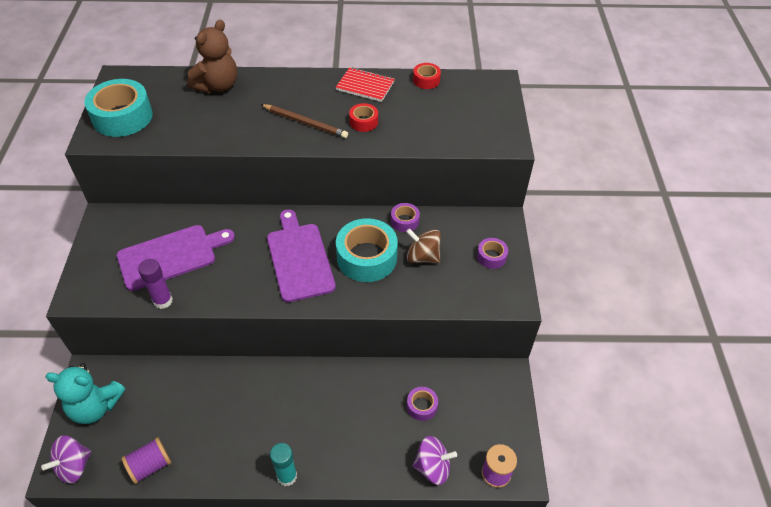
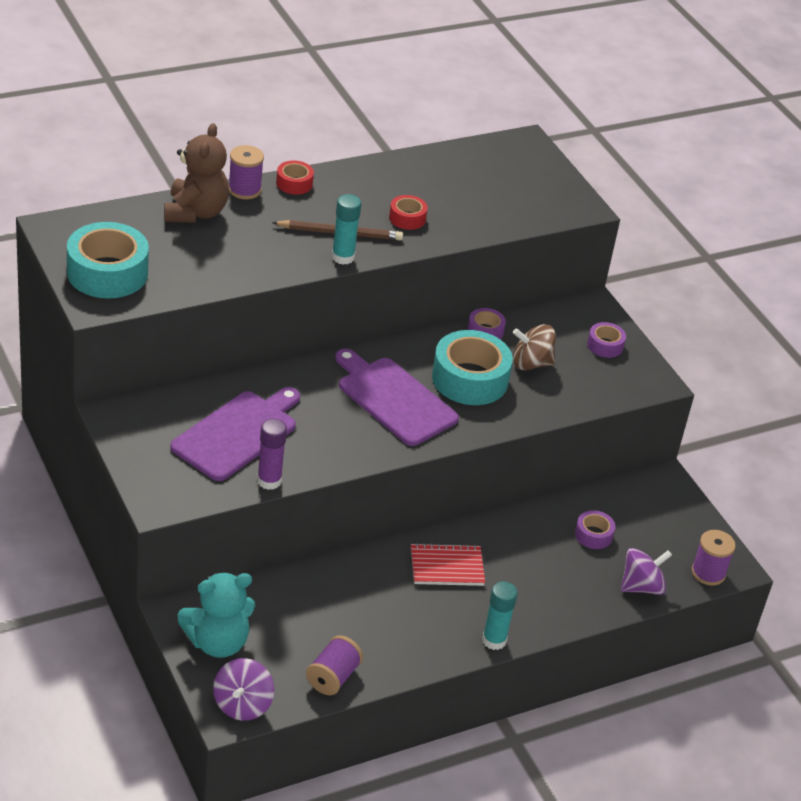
camera: 30 degrees left, 10 degrees down
(264, 76) = (244, 190): none -> purple spool
(292, 142) = (343, 257): none -> turquoise glue stick
(365, 86) = (377, 177): red notebook -> red notebook (447, 567)
(426, 80) = (443, 156): red tape -> red tape (294, 183)

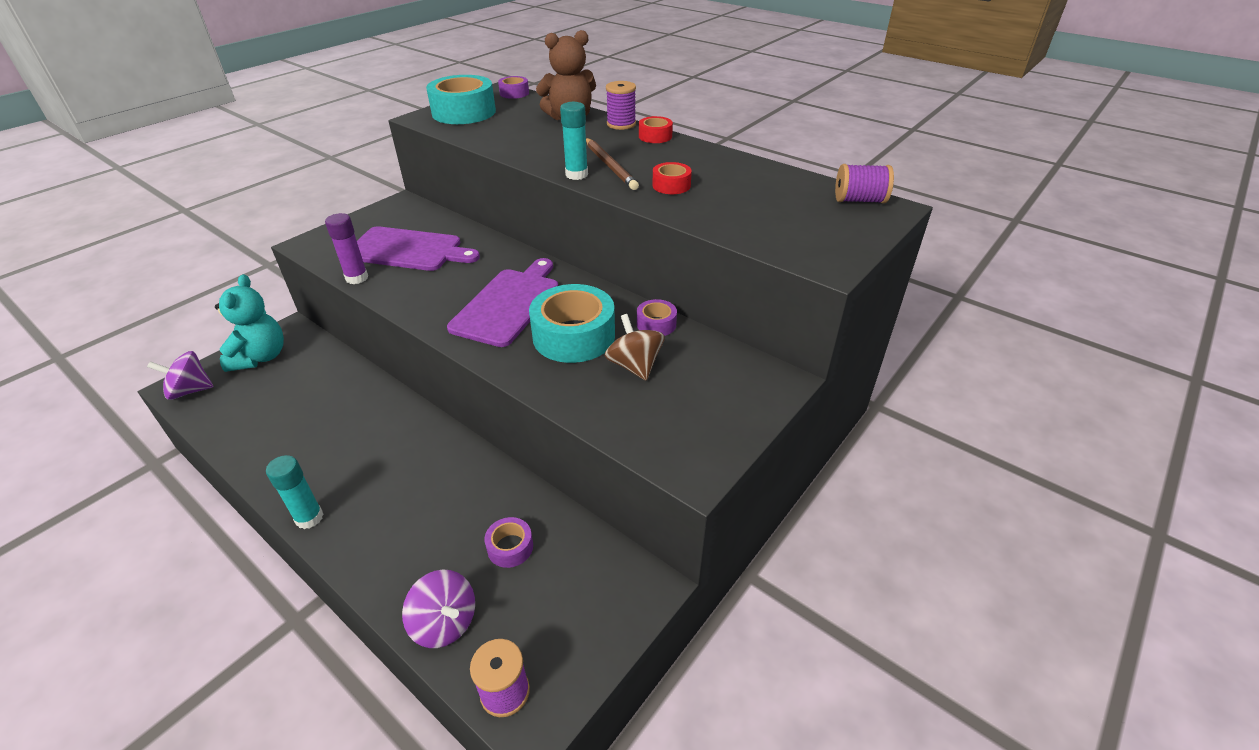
camera: 70 degrees right, 0 degrees up
(217, 642) = (260, 357): turquoise teddy bear -> turquoise teddy bear turned 135 degrees counterclockwise
(332, 677) = (232, 427): purple spool -> purple spool (859, 200)
(447, 567) = (403, 451): red notebook -> none
(605, 345) = (719, 409): purple tape -> purple tape (514, 93)

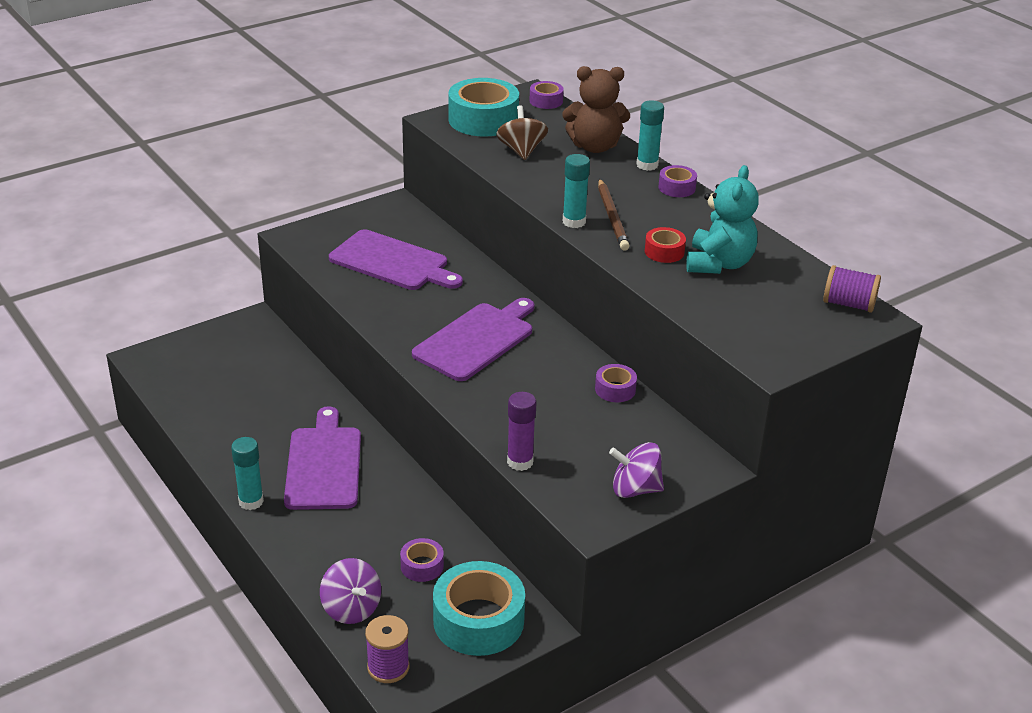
camera: 15 degrees right, 5 degrees down
(190, 390) = (155, 363): purple spinning top -> purple spinning top (635, 489)
(260, 357) = (222, 343): turquoise teddy bear -> turquoise teddy bear (719, 264)
(357, 278) = (336, 283): purple glue stick -> purple glue stick (520, 462)
(382, 457) = (324, 464): none -> purple cutting board
(574, 336) = (530, 384): turquoise tape -> turquoise tape (478, 620)
(621, 124) = (647, 165): purple spool -> turquoise glue stick
(634, 366) = (577, 424): brown spinning top -> brown spinning top (521, 151)
(655, 136) = (677, 188): red tape -> purple tape

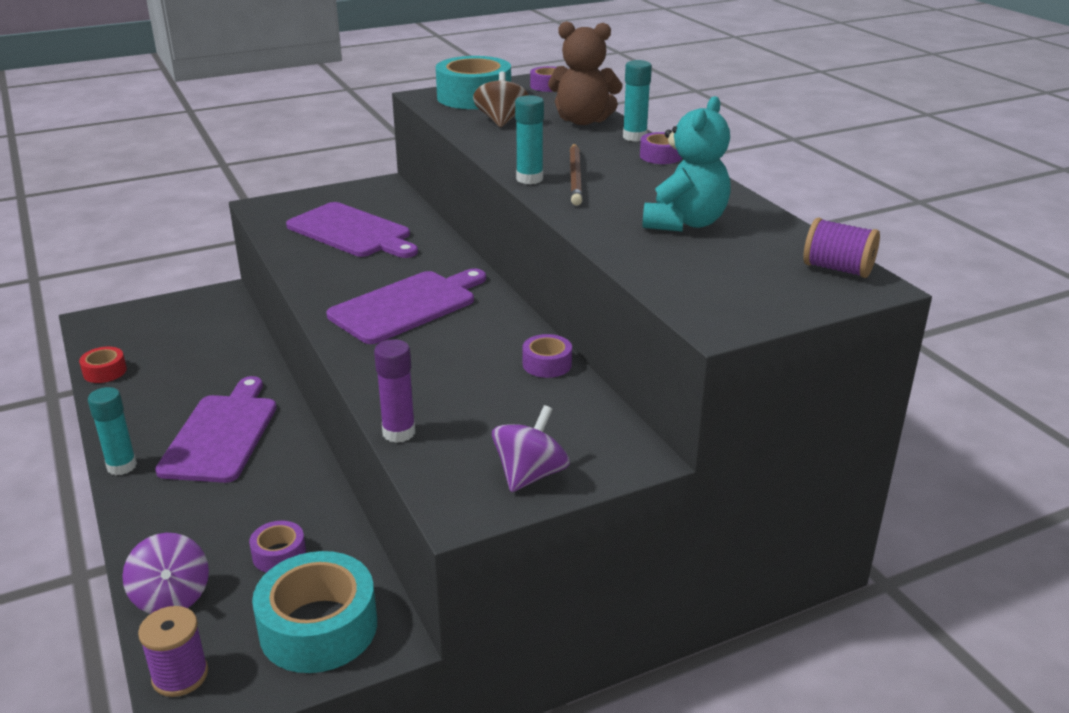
camera: 10 degrees right, 5 degrees down
(635, 489) = (530, 475): purple spinning top -> purple spinning top turned 105 degrees clockwise
(664, 252) = (623, 209): red tape -> red tape (105, 371)

